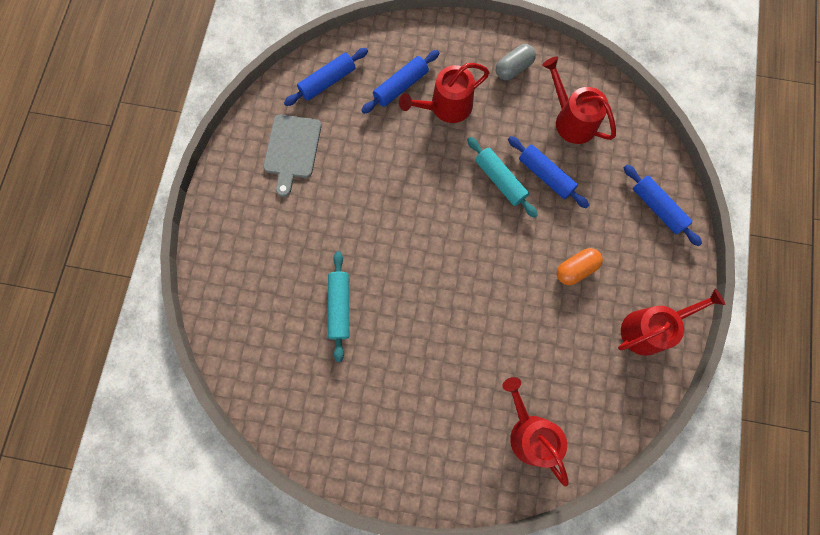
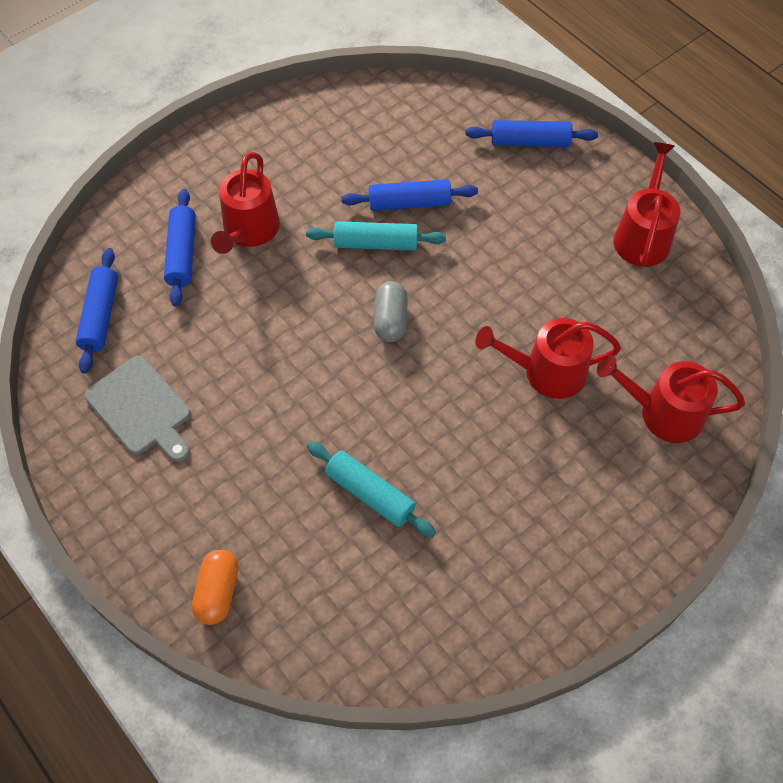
camera: 50 degrees left, 15 degrees down
(513, 68) = (270, 146): grey capsule -> grey capsule (390, 320)
(571, 120) = (374, 141): red watering can -> red watering can (547, 372)
(576, 269) = (529, 249): orange capsule -> orange capsule (218, 592)

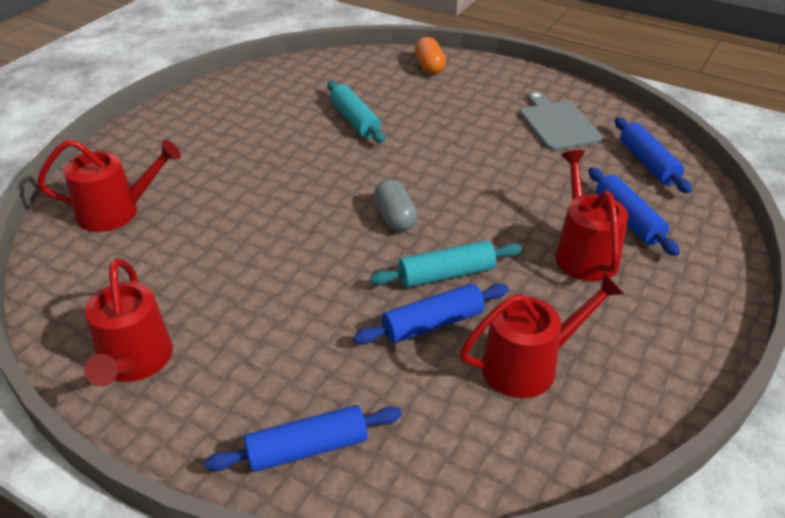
camera: 160 degrees right, 20 degrees down
(141, 408) = (557, 124): grey cutting board -> grey cutting board turned 45 degrees clockwise
(370, 494) = (355, 120): turquoise rolling pin -> turquoise rolling pin turned 45 degrees clockwise
(547, 372) = (231, 215): red watering can -> red watering can (528, 365)

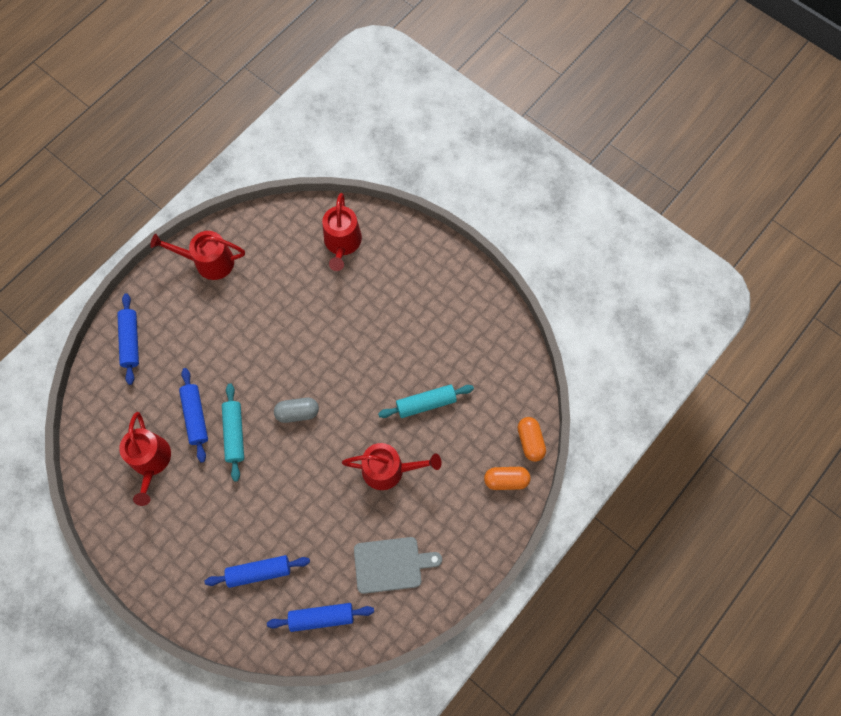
camera: 100 degrees right, 30 degrees up
(382, 57) = (530, 441): none -> orange capsule
(584, 253) = (233, 527): red watering can -> red watering can (388, 469)

